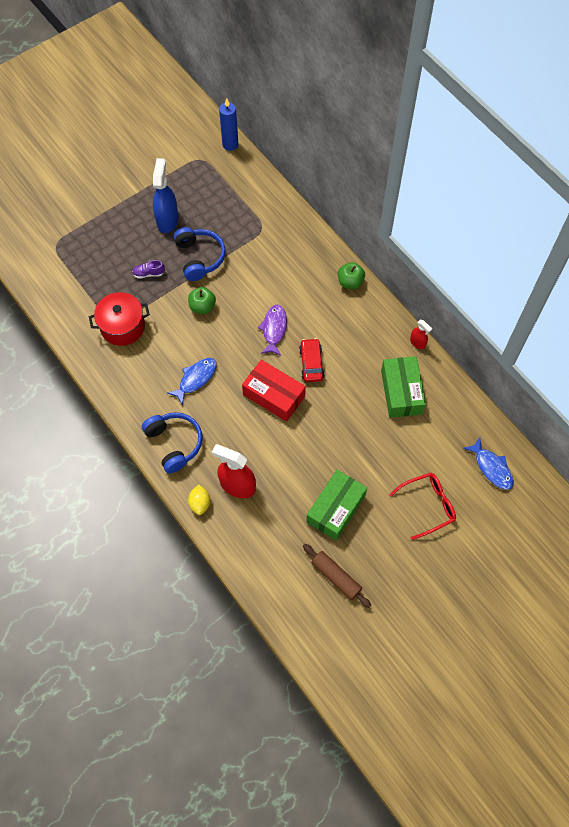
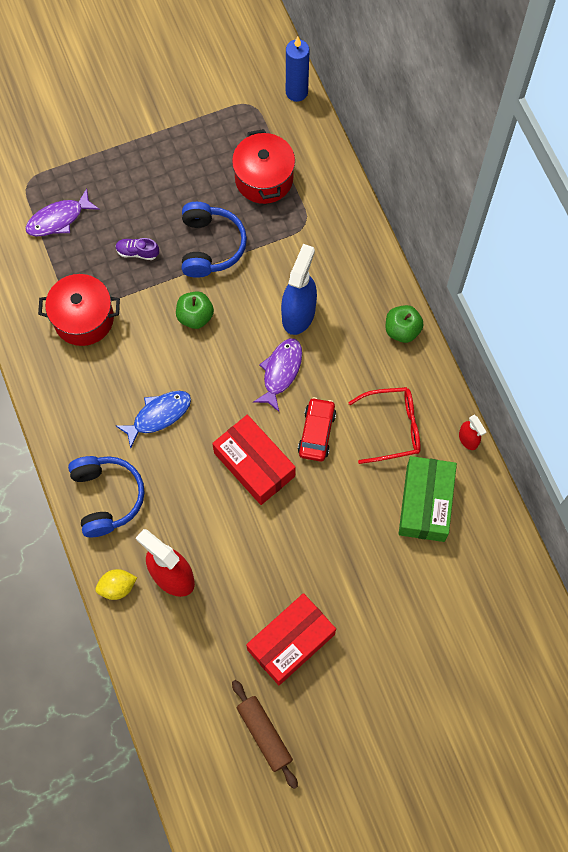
camera: 15 degrees right, 5 degrees up
(85, 264) = (58, 219): none -> purple fish
(167, 220) = (183, 182): blue spray bottle -> blue spray bottle (298, 314)
(200, 503) = (117, 587): yellow lemon -> yellow lemon turned 60 degrees clockwise
(224, 205) = (264, 179): none -> red pot
(336, 509) = (291, 642): green box -> red box
(428, 505) = (414, 670): red glasses -> red glasses (392, 427)
(491, 467) = (515, 640): blue fish -> none

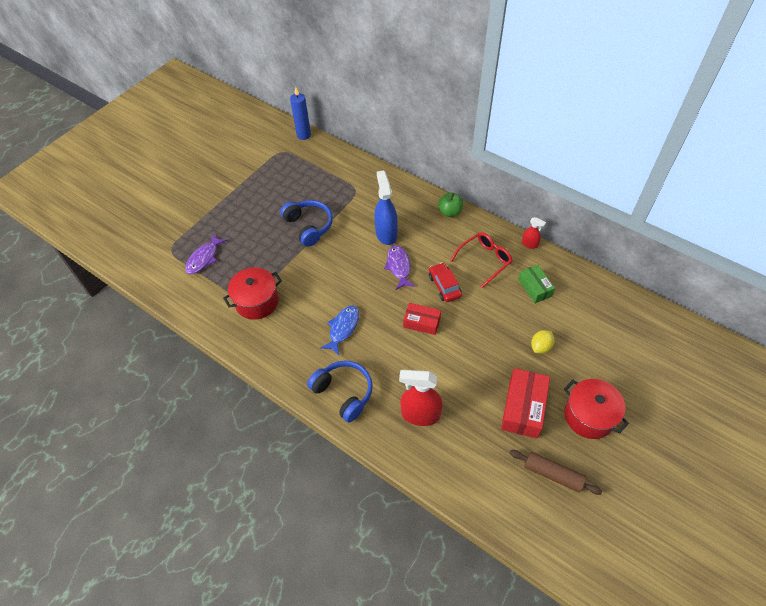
camera: 30 degrees left, 15 degrees down
(117, 587) = (390, 443): yellow lemon -> yellow lemon (540, 347)
(137, 252) = (266, 251): purple shoe -> none
(195, 316) = (326, 265): green apple -> none
(254, 464) = (421, 322): red box -> red box, size x0.64
(264, 179) = (315, 181): red pot -> red pot (589, 416)
(425, 503) = (535, 288): green box -> green box, size x0.64

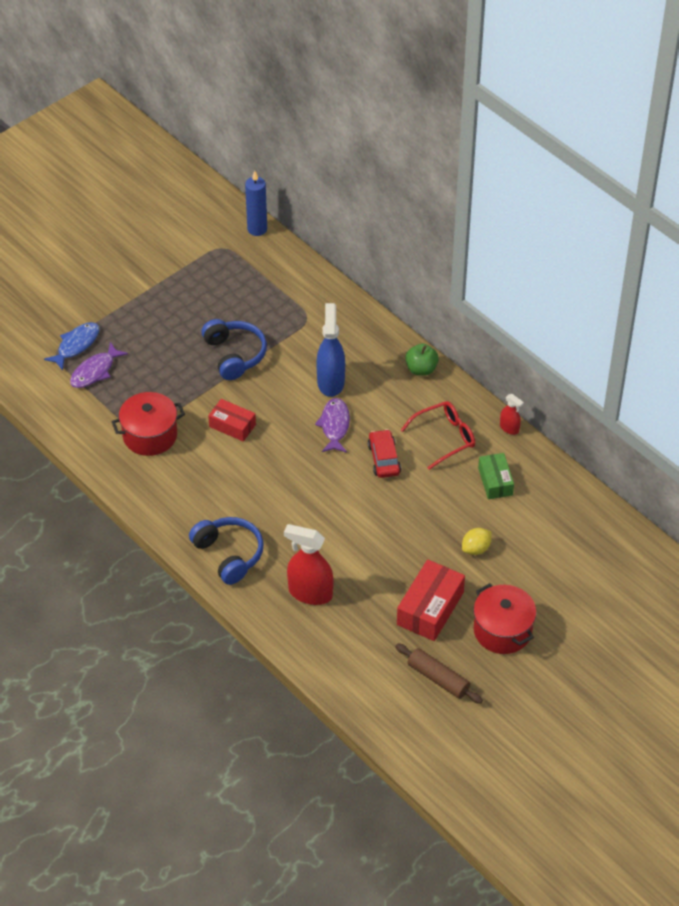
camera: 10 degrees right, 5 degrees down
(343, 328) = (246, 485): blue fish -> blue fish (76, 345)
(421, 322) = (342, 496): red box -> red box (232, 425)

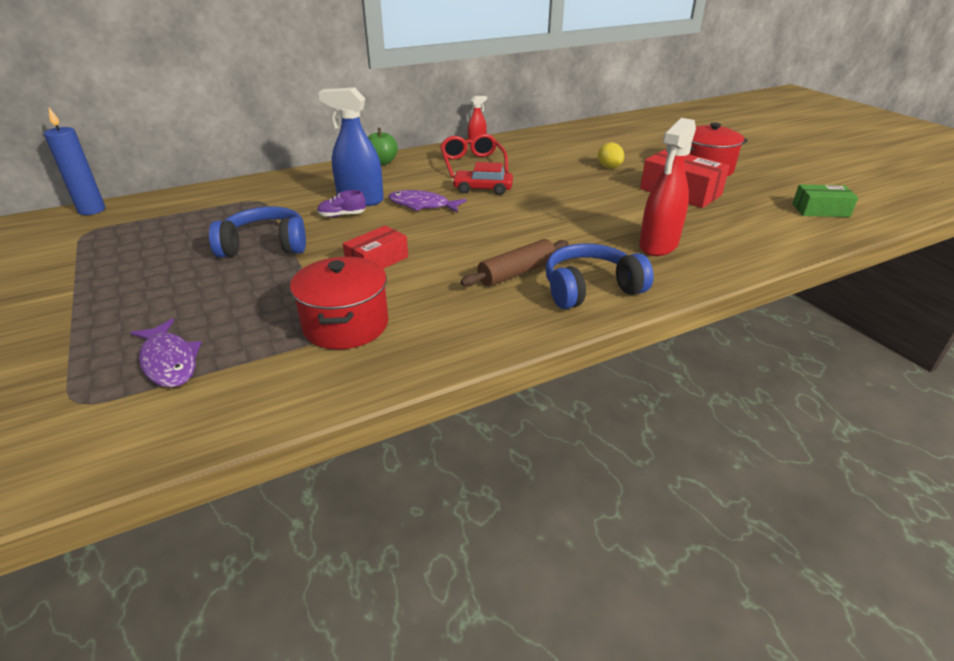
camera: 75 degrees left, 15 degrees down
(76, 345) = (90, 375): blue fish -> none
(298, 380) = (342, 215): none -> purple shoe
(438, 678) = (768, 198): brown rolling pin -> brown rolling pin (516, 273)
(495, 481) = (533, 152): green box -> green box (820, 210)

